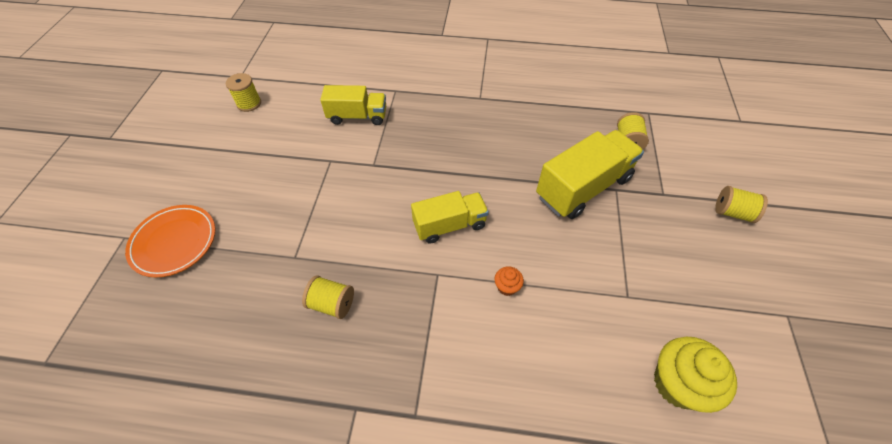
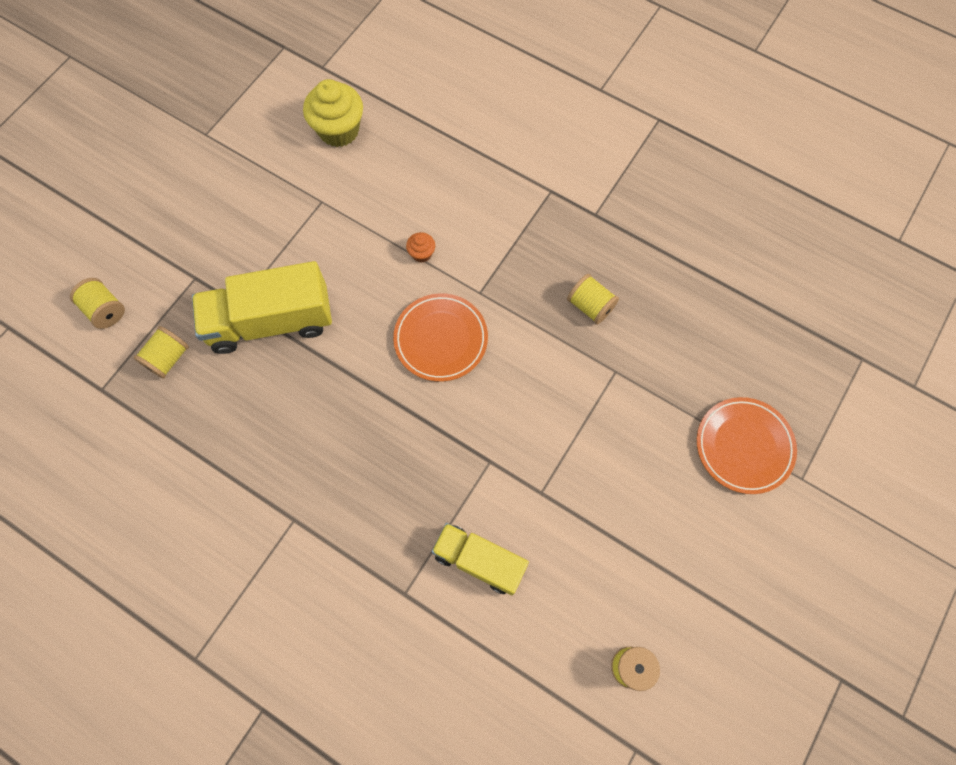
camera: 155 degrees left, 15 degrees up
(449, 225) = (441, 339): yellow truck -> orange plate
(732, 212) = (149, 229): yellow spool -> yellow spool (105, 310)

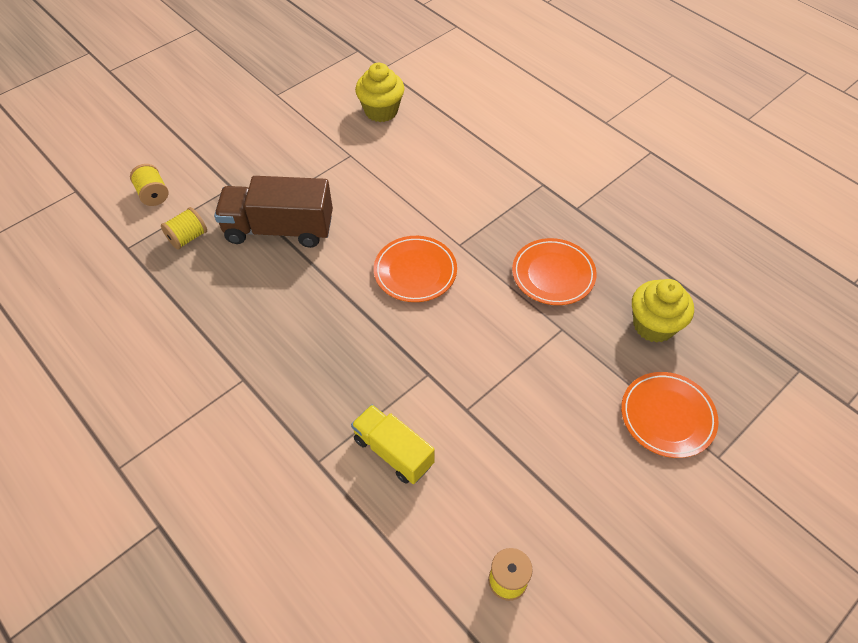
camera: 15 degrees right, 15 degrees down
(271, 321) = (279, 229): yellow truck -> brown truck
(421, 254) = (419, 207): orange cupcake -> none
(590, 306) = (553, 274): yellow spool -> orange plate
(708, 343) = (653, 325): none -> yellow cupcake

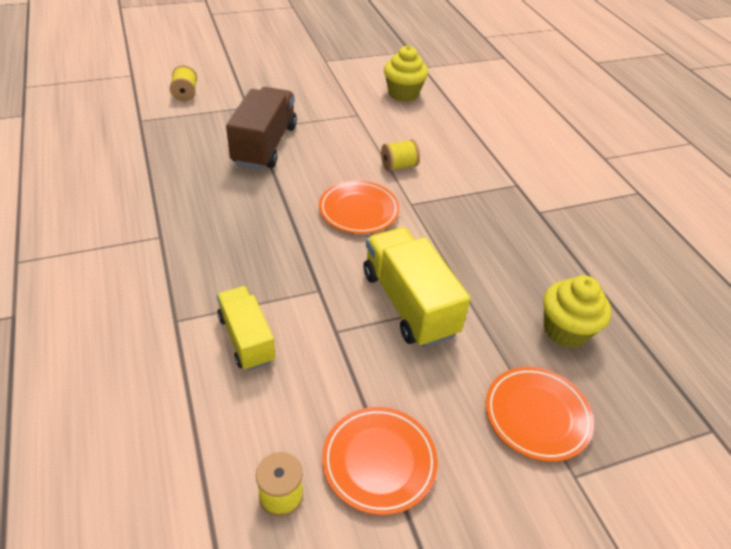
camera: 20 degrees right, 10 degrees down
(188, 237) = (190, 128): yellow spool -> yellow spool (399, 166)
(279, 229) = (265, 145): brown truck -> brown truck turned 75 degrees clockwise
(513, 354) = (409, 303): none -> yellow truck
(553, 274) = (486, 254): orange plate -> orange plate (379, 461)

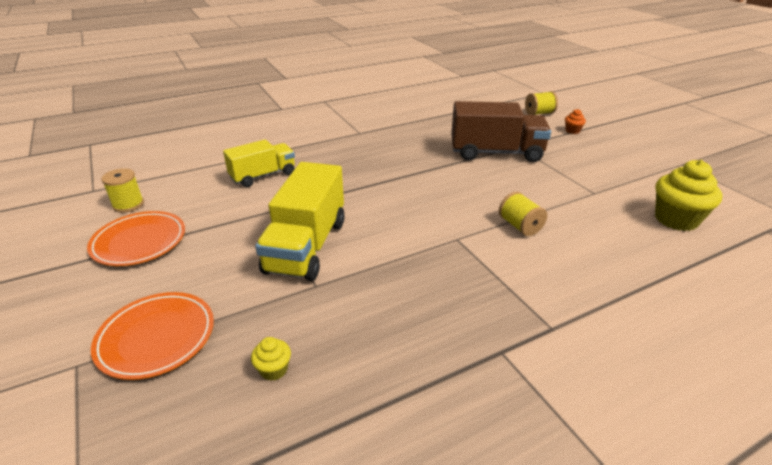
camera: 85 degrees right, 10 degrees down
(239, 88) = (572, 131): none -> orange cupcake
(359, 210) = (429, 208): orange plate -> none
(409, 303) = (306, 246): yellow truck -> yellow truck turned 135 degrees clockwise
(565, 330) = (274, 369): yellow cupcake -> yellow cupcake, size x0.47

